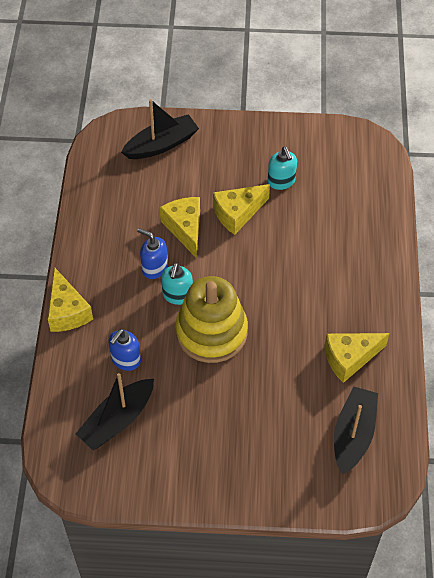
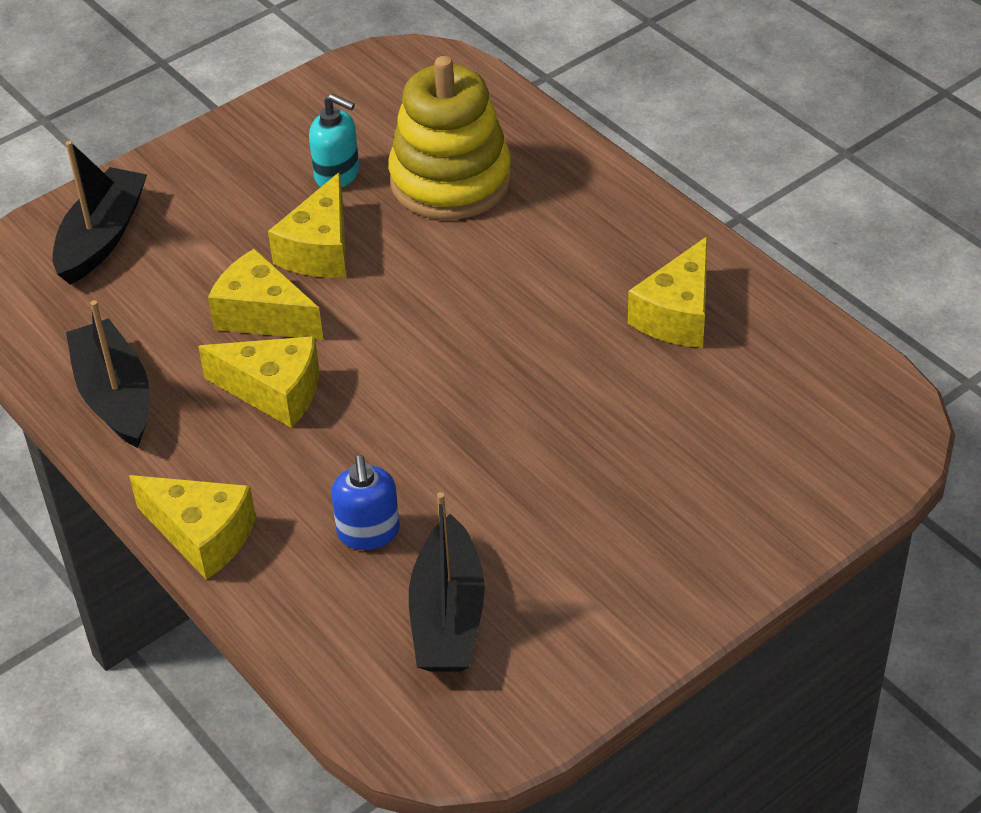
camera: 40 degrees left, 10 degrees down
(154, 268) = (274, 392): blue soap dispenser -> yellow cheese
(177, 295) = (350, 402): turquoise soap dispenser -> none
(211, 332) = (454, 412): yellow stacking toy -> yellow stacking toy (450, 180)
(353, 434) = (787, 396): black boat -> black boat (115, 396)

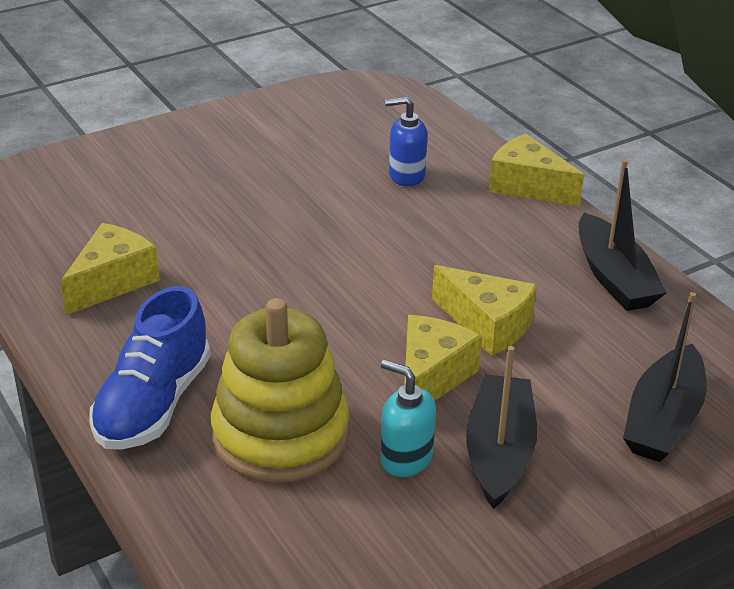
camera: 175 degrees left, 10 degrees down
(274, 392) = (476, 265): yellow cheese -> none
(368, 533) = (406, 175): blue soap dispenser -> blue soap dispenser turned 90 degrees counterclockwise
(448, 615) = (358, 133): black boat -> black boat (499, 452)
(574, 192) = (153, 404): none -> blue shoe

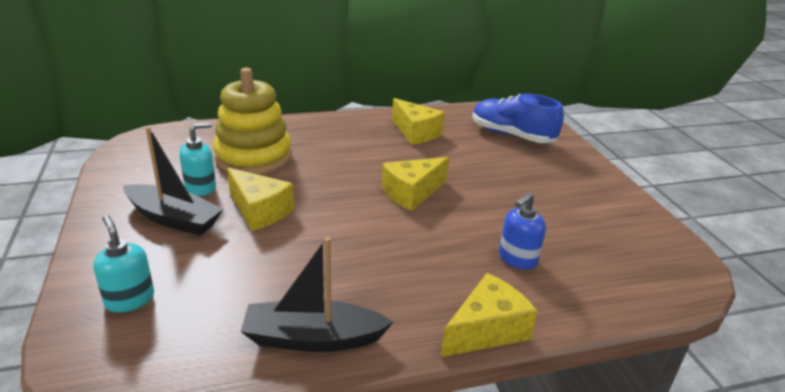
camera: 105 degrees right, 5 degrees down
(153, 404) = (305, 131): blue shoe -> blue shoe (512, 135)
(406, 175) = (517, 259): blue soap dispenser -> blue soap dispenser turned 150 degrees counterclockwise
(487, 325) = (295, 247): yellow cheese -> yellow cheese (412, 193)
(663, 419) = (130, 299): black boat -> turquoise soap dispenser

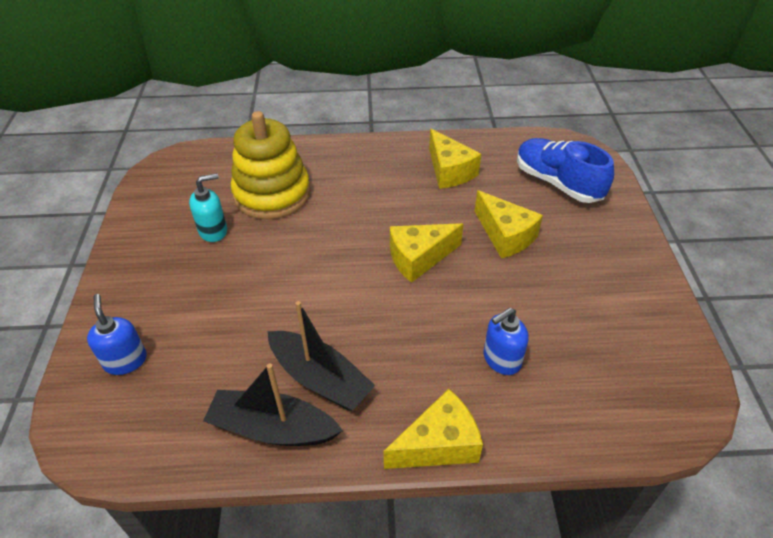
camera: 15 degrees right, 15 degrees up
(130, 299) = (125, 361): turquoise soap dispenser -> blue soap dispenser
(174, 219) = (181, 269): black boat -> black boat (320, 379)
(259, 211) = (261, 267): yellow cheese -> yellow cheese (505, 235)

